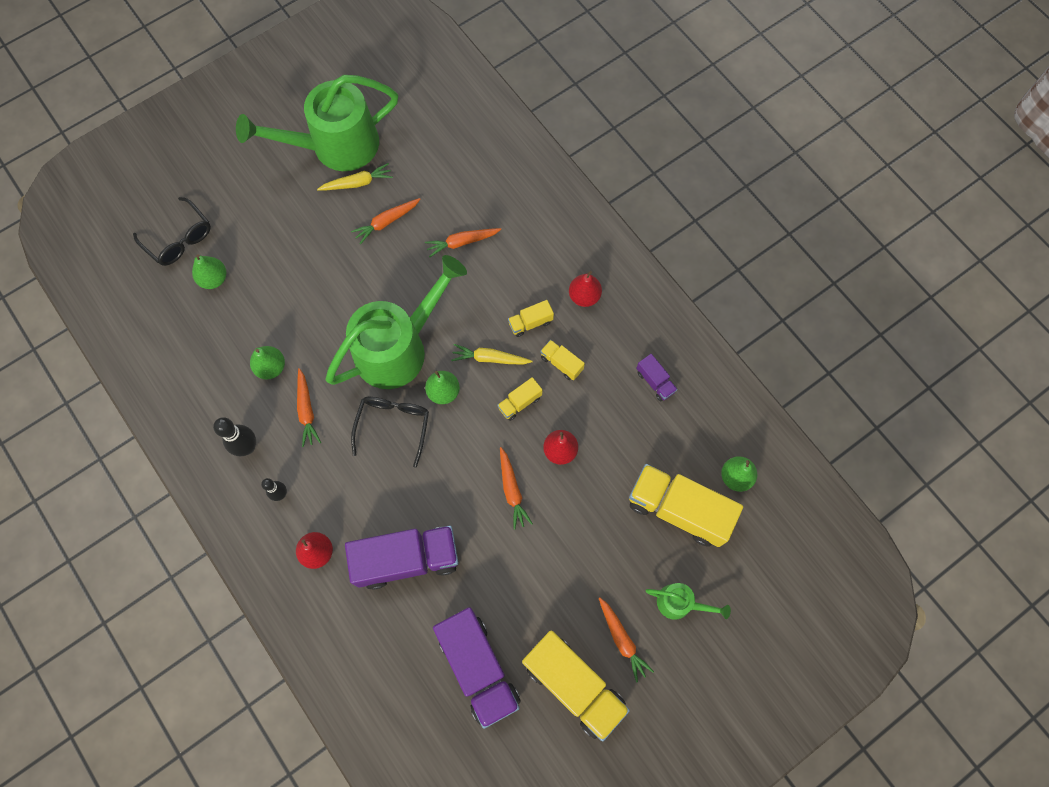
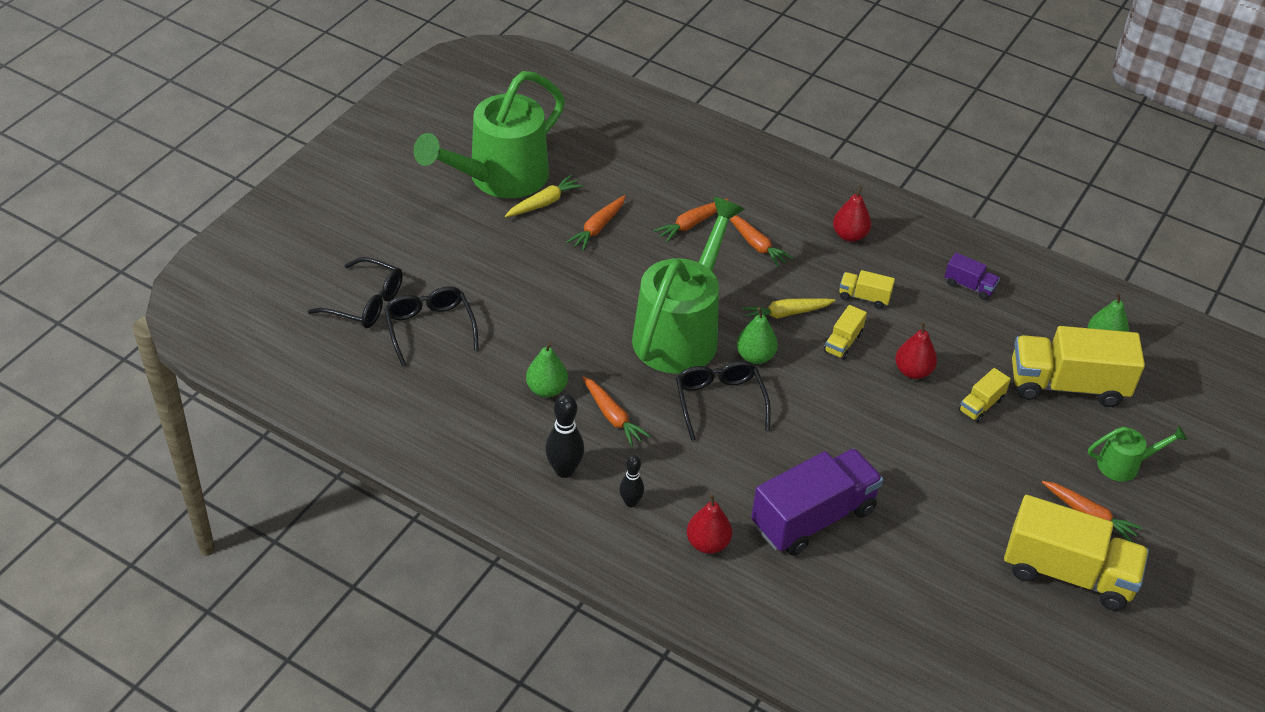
camera: 25 degrees left, 25 degrees down
(214, 279) = (429, 328): green pear -> black glasses
(478, 667) = (956, 592): purple truck -> none
(512, 490) = (886, 421): orange carrot -> orange carrot (756, 244)
(530, 323) = (809, 272): yellow truck -> yellow truck (981, 405)

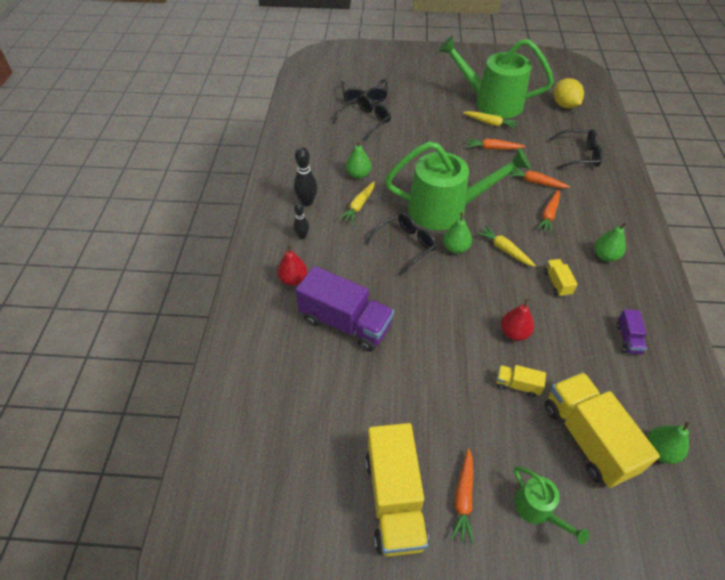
camera: 65 degrees right, 5 degrees up
(564, 115) = (564, 105): none -> yellow lemon
(612, 416) = (358, 206): orange carrot -> yellow carrot
(672, 159) = (579, 155): none -> black glasses
(843, 342) = (506, 286): yellow truck -> none
(849, 235) = (605, 256): red pear -> green pear

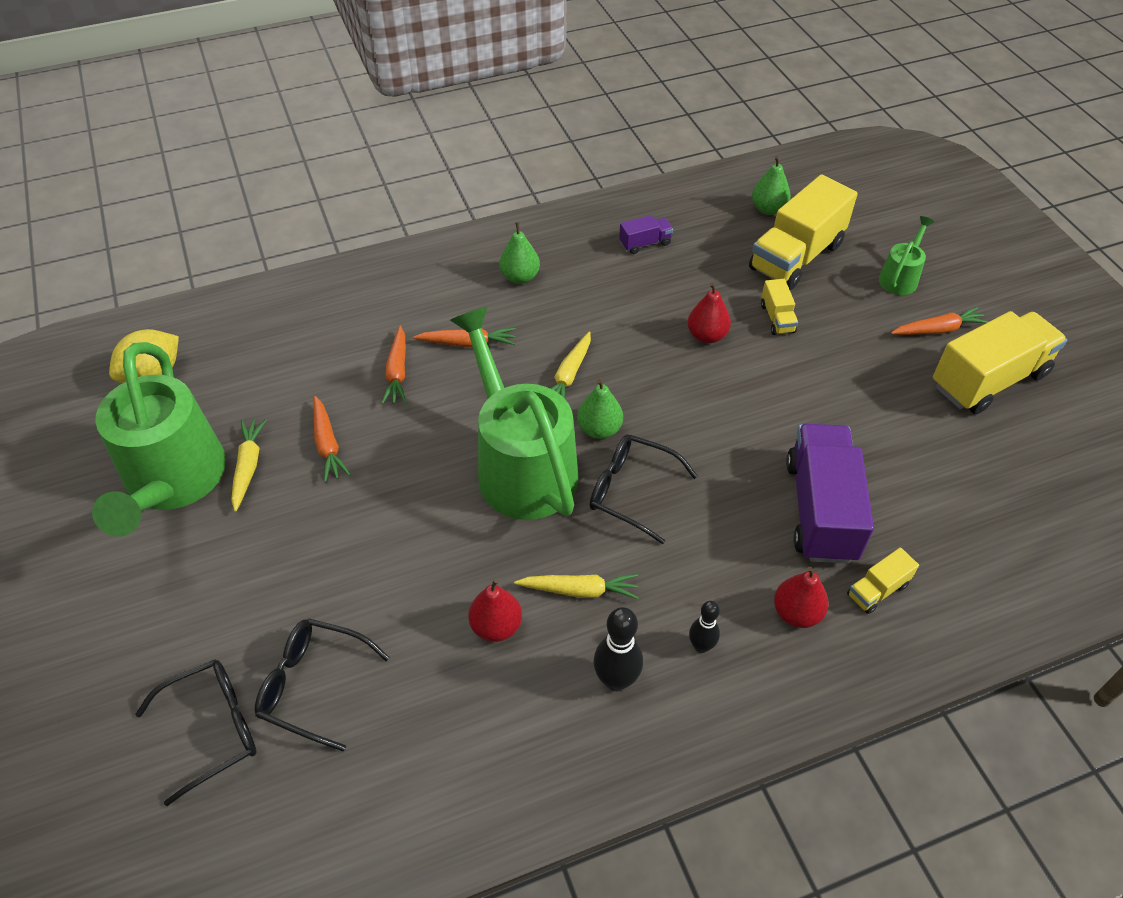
camera: 115 degrees left, 0 degrees up
(358, 175) = (496, 626): green pear -> red pear
(557, 283) = (598, 313): yellow truck -> yellow truck (877, 590)
(579, 155) = (303, 334): black glasses -> none

